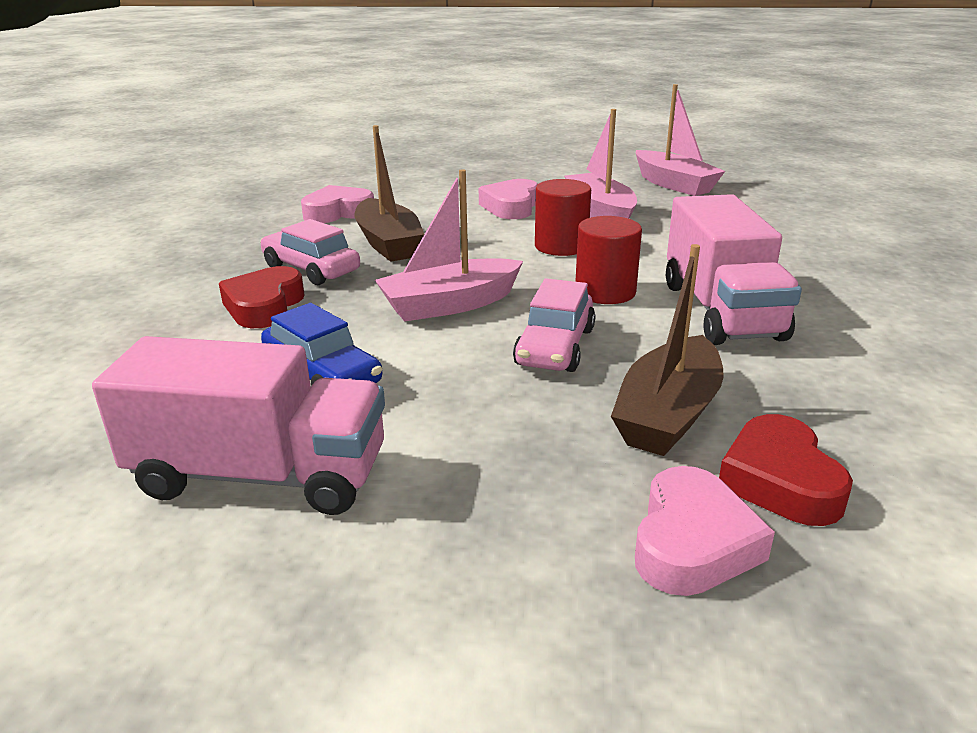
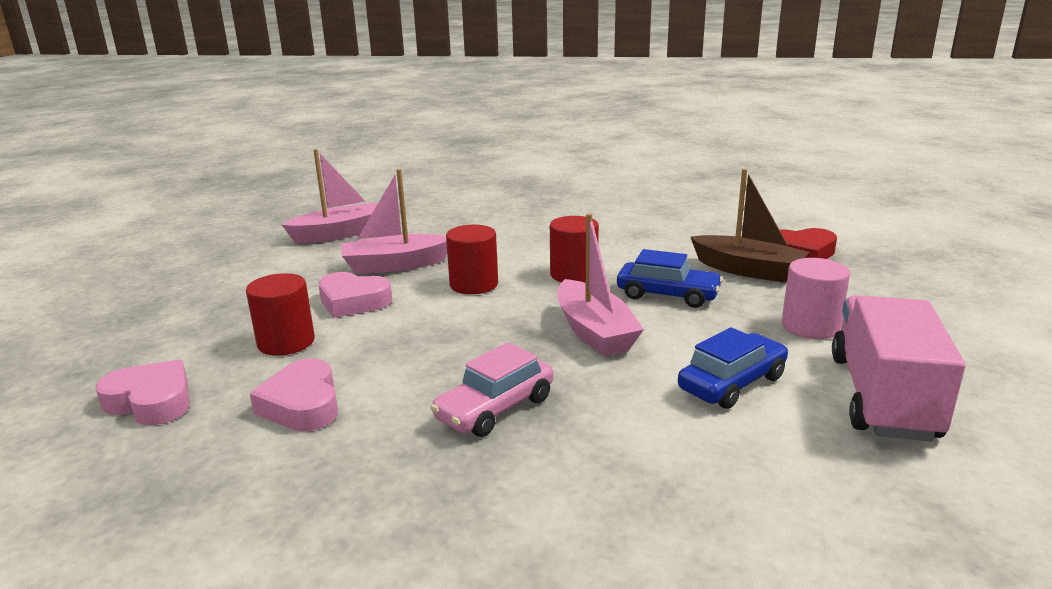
camera: 85 degrees left, 5 degrees down
(264, 306) = (594, 429): red heart -> none
(388, 243) = (433, 365): brown boat -> none
(434, 196) = (286, 342): none -> red cylinder
(464, 447) = (810, 326): none -> pink cylinder
(555, 347) = (667, 295): pink car -> blue car
(692, 543) = (864, 275): pink heart -> pink heart (151, 401)
(721, 311) = (608, 244): pink truck -> none

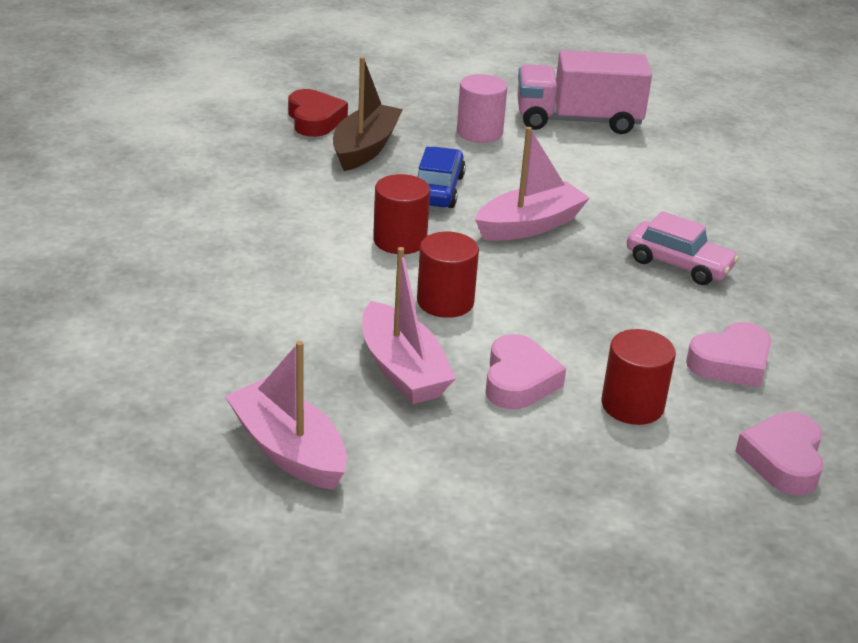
camera: 105 degrees left, 10 degrees up
(732, 383) = (587, 169): blue car -> none

